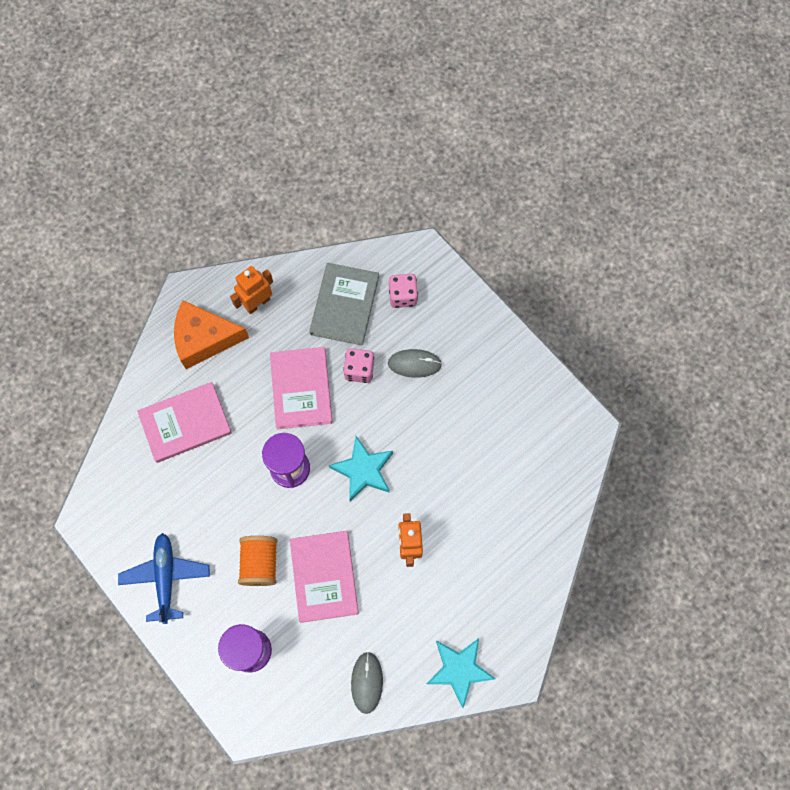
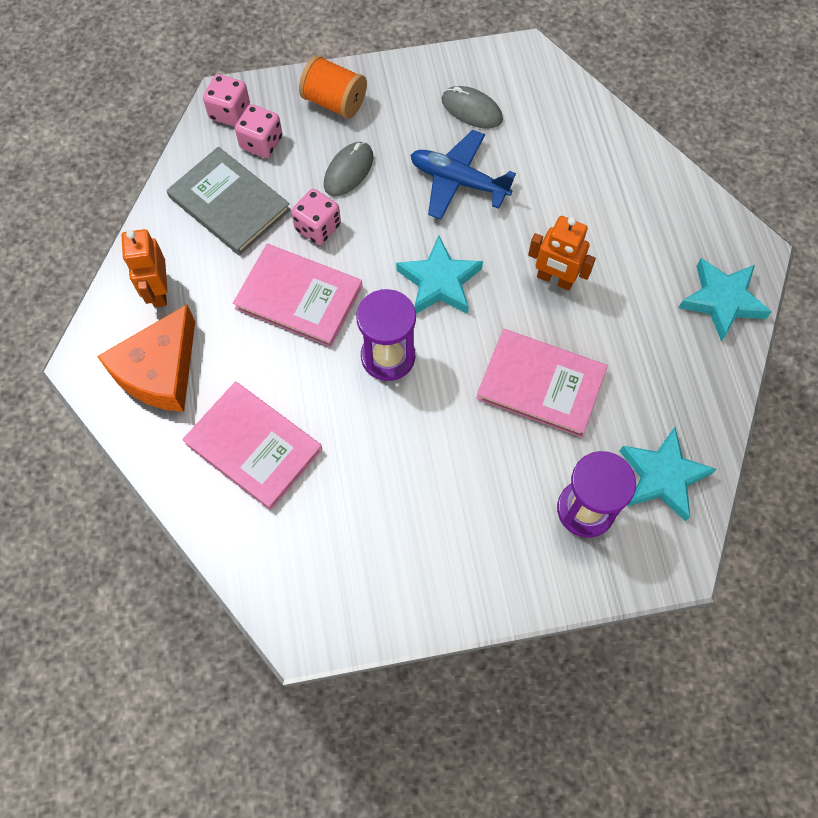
camera: 60 degrees left, 5 degrees down
(166, 577) = (438, 566): blue plane -> blue plane (458, 181)
(185, 423) = (254, 446): pink book -> pink book turned 60 degrees counterclockwise
(260, 563) = (484, 446): orange spool -> orange spool (334, 102)
(300, 690) = (662, 476): none -> turquoise star
(367, 682) = (689, 400): grey mouse -> grey mouse (471, 110)
(414, 262) = (230, 112): none -> pink dice

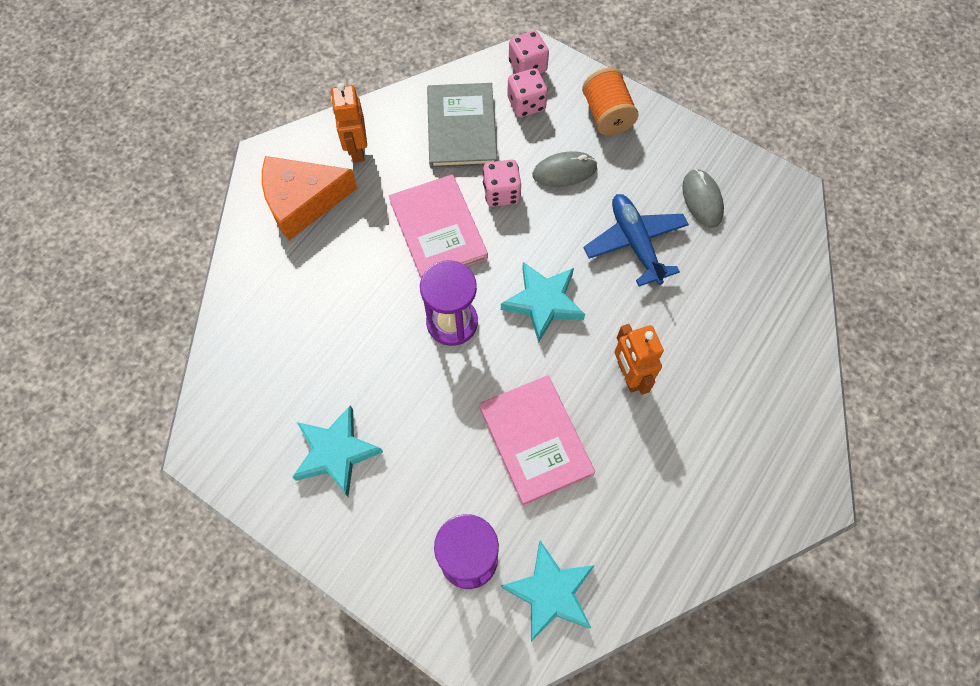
camera: 45 degrees right, 0 degrees up
(159, 291) = (356, 149): orange robot -> orange robot turned 45 degrees counterclockwise
(254, 446) = (305, 302): pink book -> none
(722, 301) = (744, 510): turquoise star -> turquoise star (336, 453)

